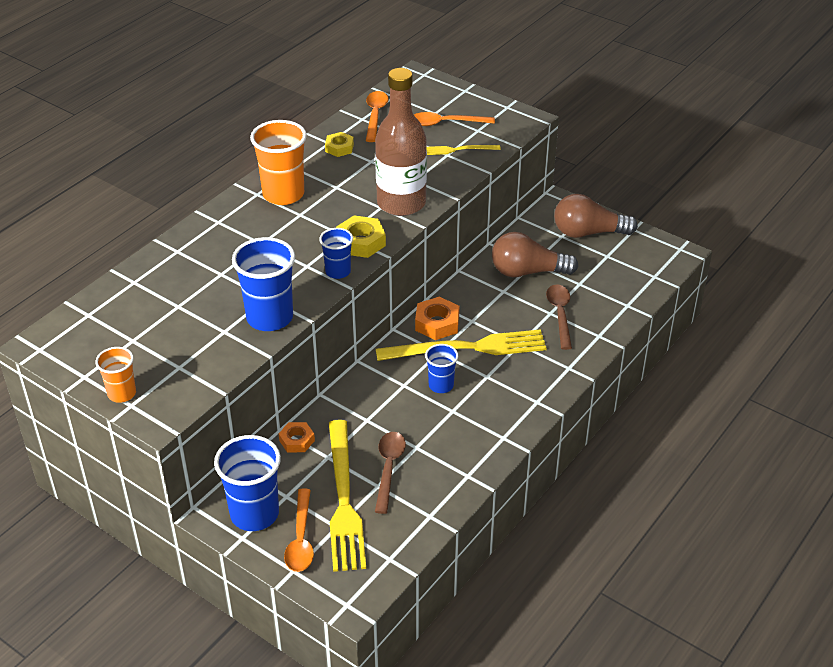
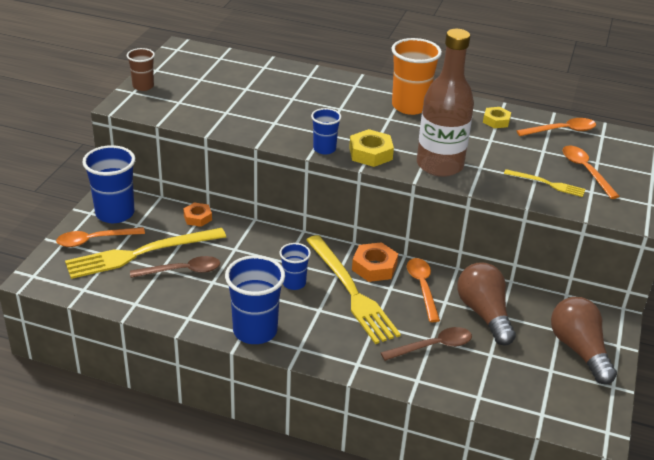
camera: 70 degrees right, 5 degrees down
(122, 393) = (143, 86): orange cup -> brown cup
(269, 318) = (250, 128): blue cup -> blue cup (255, 331)
(457, 150) = (547, 184): yellow fork -> yellow fork turned 135 degrees clockwise
(479, 299) = (422, 287): none -> orange spoon

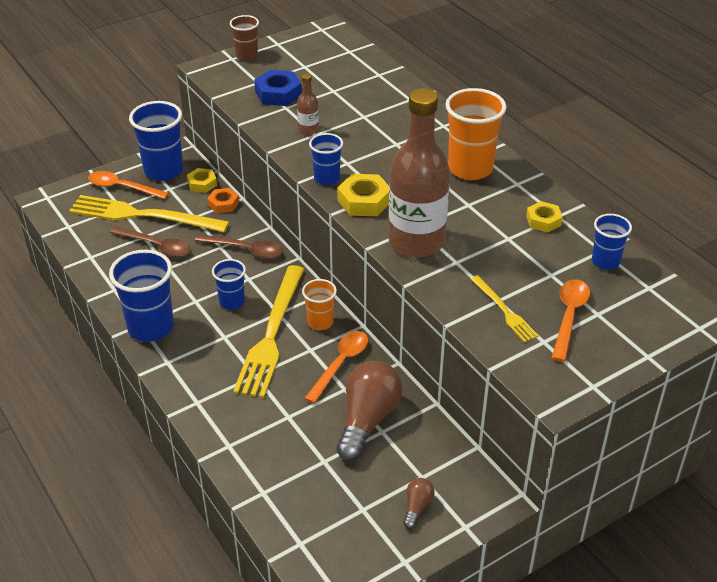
camera: 40 degrees right, 5 degrees up
(161, 210) = (202, 184): none -> yellow nut
(207, 104) = (278, 93): none -> blue nut
(265, 122) = (308, 130): none -> brown bottle
(374, 267) = (320, 322): orange nut -> orange cup
(433, 346) = (280, 423): brown spoon -> brown spoon (245, 250)
(561, 131) = (605, 262): orange spoon -> blue cup
(579, 350) = (417, 507): brown light bulb -> brown light bulb, size x0.46

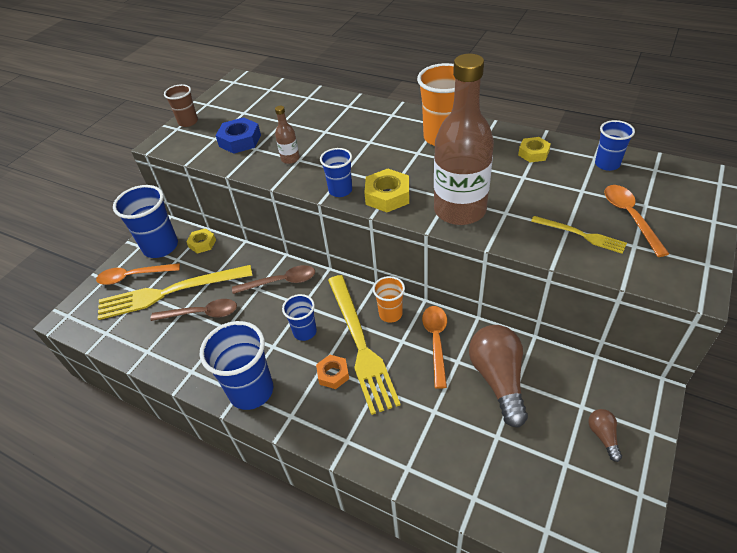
camera: 25 degrees left, 5 degrees up
(223, 204) = (233, 252): orange nut -> orange nut (333, 374)

